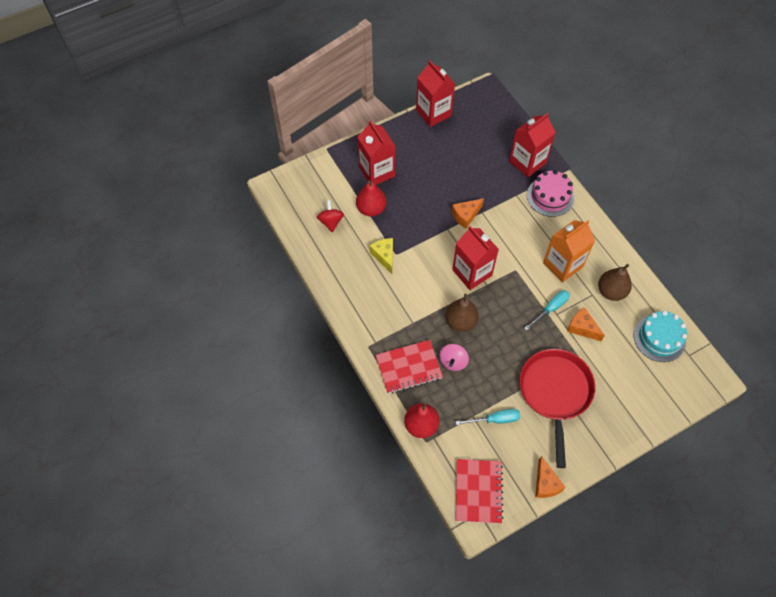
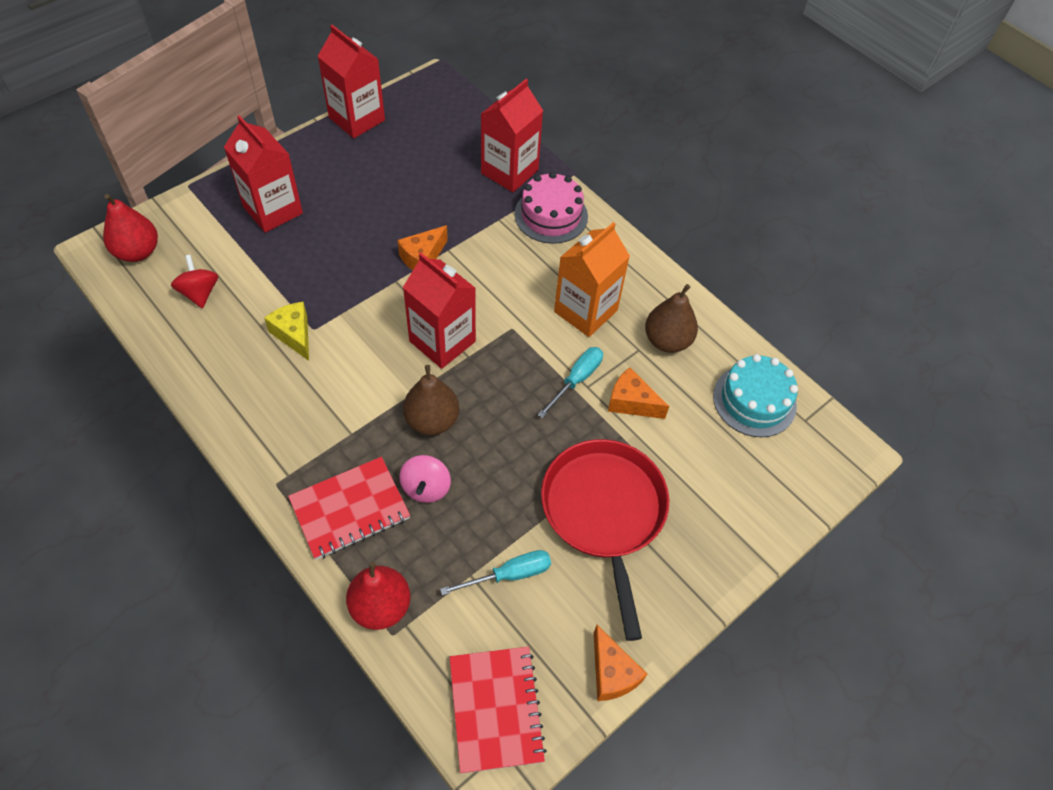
camera: 15 degrees left, 5 degrees down
(371, 209) = (267, 265): red pear -> red pear (137, 252)

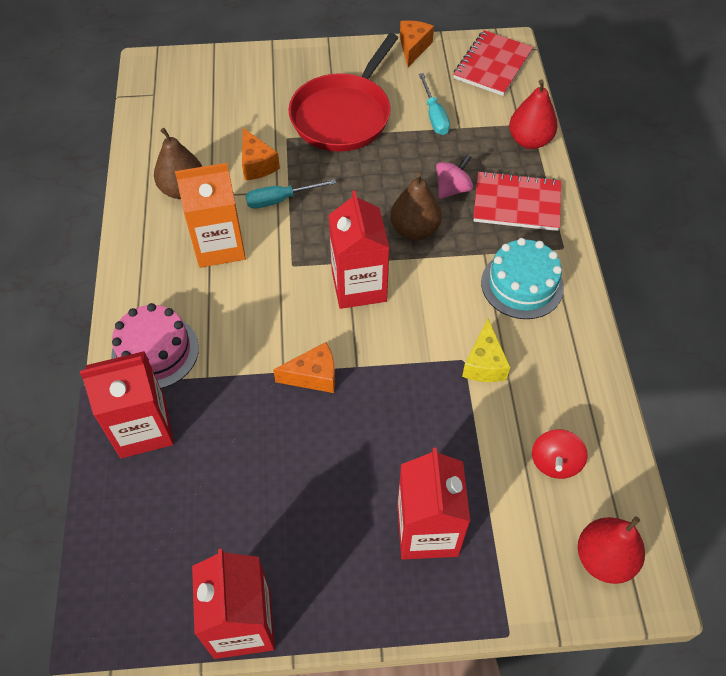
camera: 140 degrees left, 0 degrees up
(509, 574) = (434, 116): turquoise screwdriver -> turquoise screwdriver turned 120 degrees counterclockwise
(754, 400) = (171, 121): turquoise cake -> turquoise cake (522, 284)

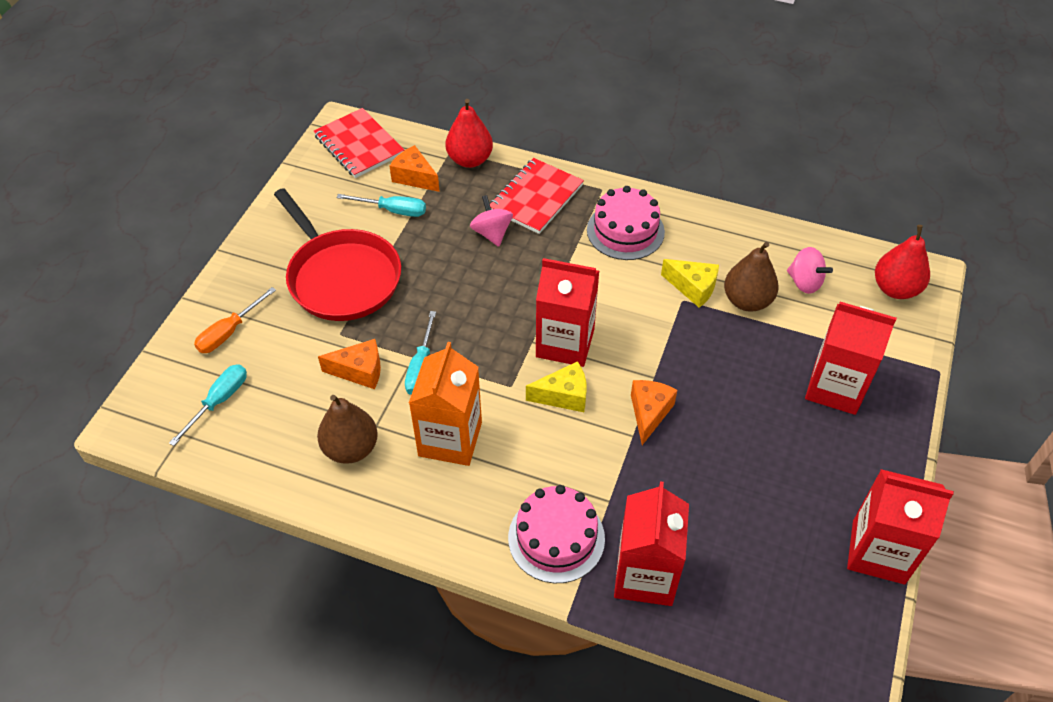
camera: 65 degrees left, 5 degrees down
(190, 100) = (219, 401): none -> turquoise screwdriver
(254, 77) = (229, 332): none -> orange screwdriver
(300, 305) = (563, 396): none -> yellow cheese
(413, 48) = (290, 190): orange cheese -> orange cheese (414, 177)
(414, 230) = (523, 278): brown pear -> brown pear (747, 301)
(522, 284) = (625, 231): turquoise cake -> pink cake
(555, 462) = (804, 282): red spinning top -> pink spinning top

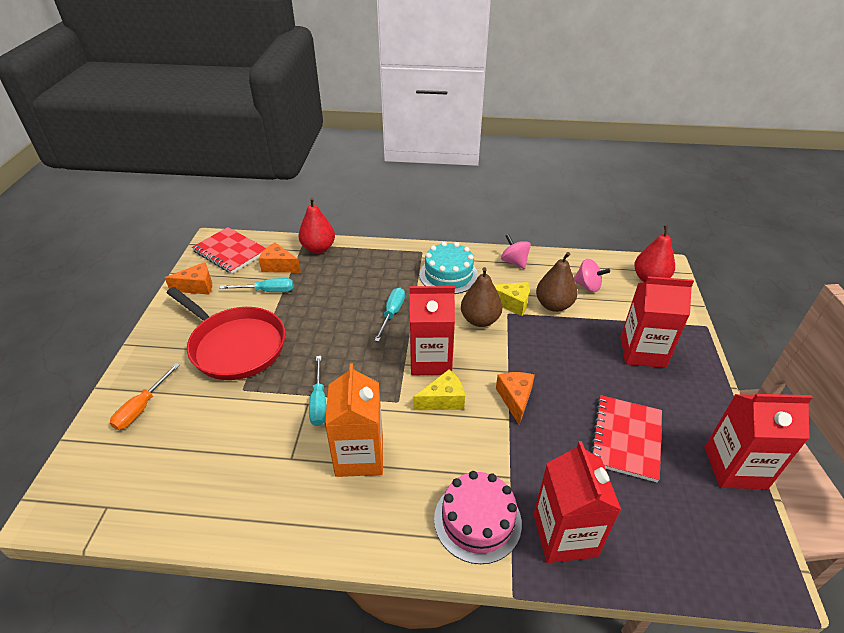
camera: 15 degrees left, 10 degrees down
(219, 401) = (140, 469): turquoise screwdriver -> turquoise screwdriver (392, 314)
(351, 448) = (272, 483): brown pear -> brown pear (480, 320)
(359, 371) = (266, 416): orange cheese -> orange cheese (197, 286)
(492, 233) = (349, 293): pink spinning top -> pink spinning top (514, 262)
(536, 198) = (375, 264): red notebook -> red notebook (625, 439)
(625, 231) = (448, 275): pink cake -> turquoise cake

